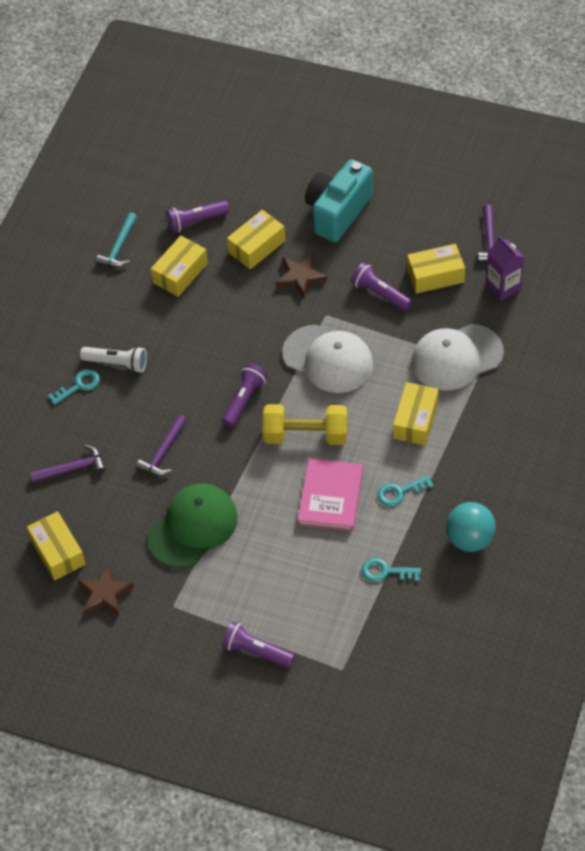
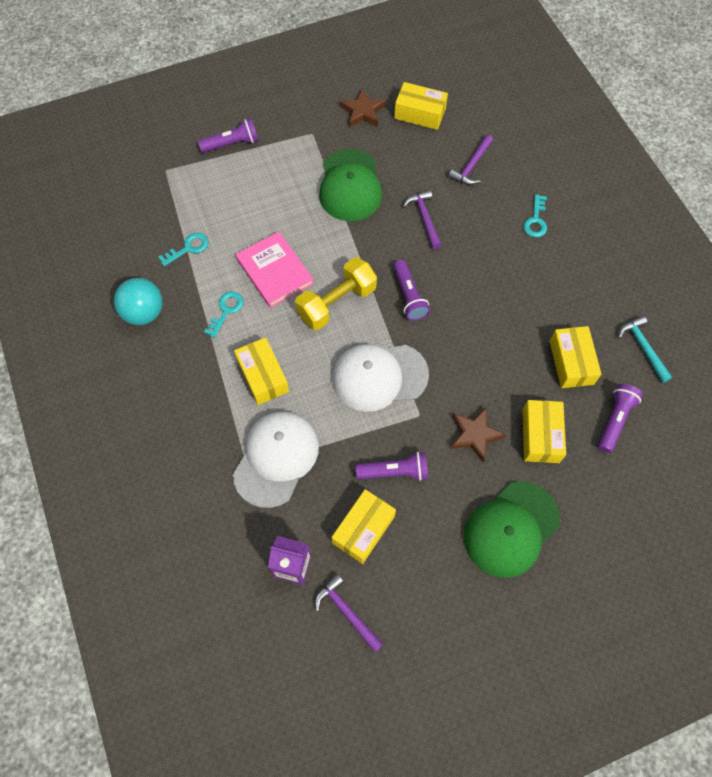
camera: 135 degrees right, 10 degrees up
(117, 363) = (529, 255): white flashlight -> none
(337, 212) = (511, 529): turquoise camera -> green cap

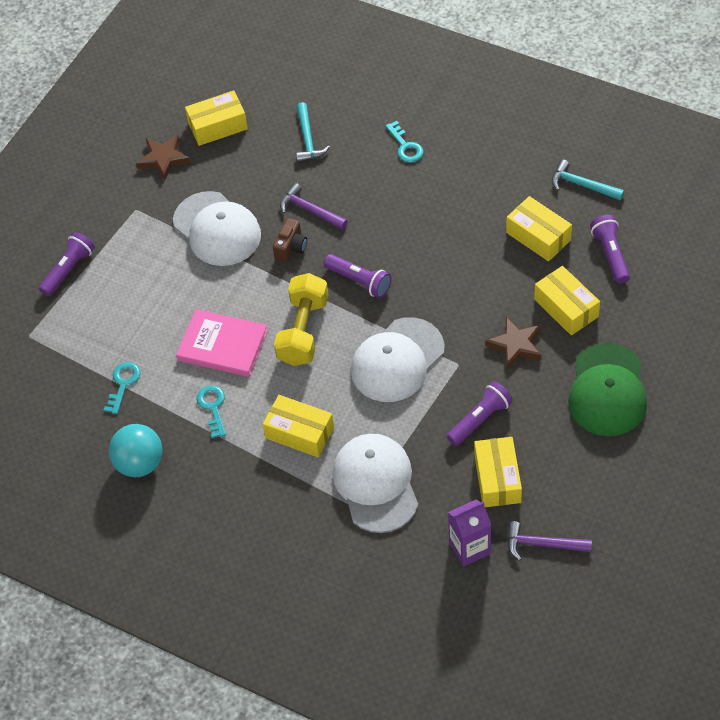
camera: 35 degrees left, 10 degrees down
(350, 186) = (217, 229): green cap -> white cap
(386, 236) = (291, 248): none -> brown camera
(471, 166) = (308, 139): purple hammer -> turquoise hammer

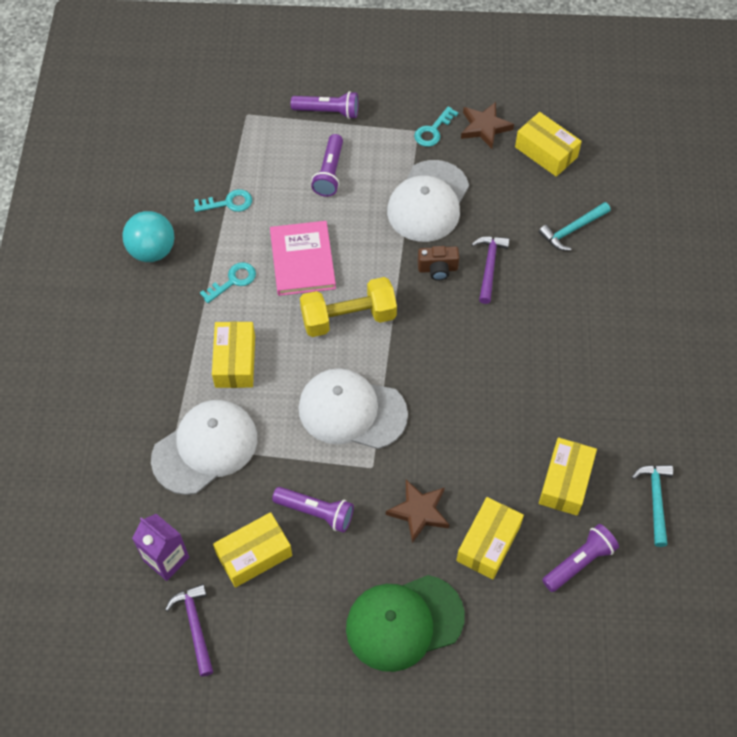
camera: 60 degrees right, 5 degrees up
(359, 281) = (427, 341): purple flashlight -> purple flashlight (329, 173)
(405, 146) = (611, 316): turquoise key -> turquoise key (433, 131)

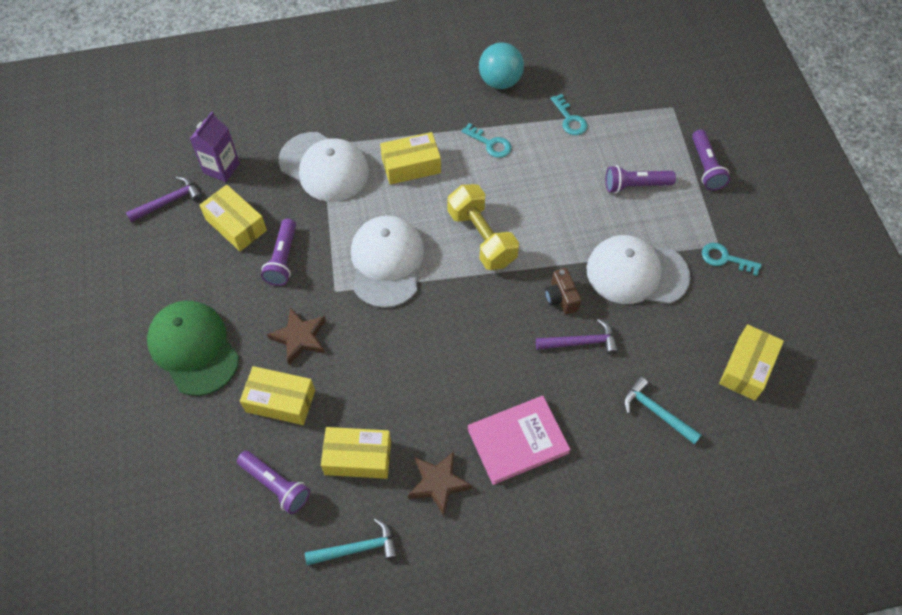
camera: 75 degrees right, 0 degrees up
(302, 260) = (530, 188): pink book -> pink book (517, 441)
(484, 127) = (752, 304): brown star -> brown star (438, 483)

